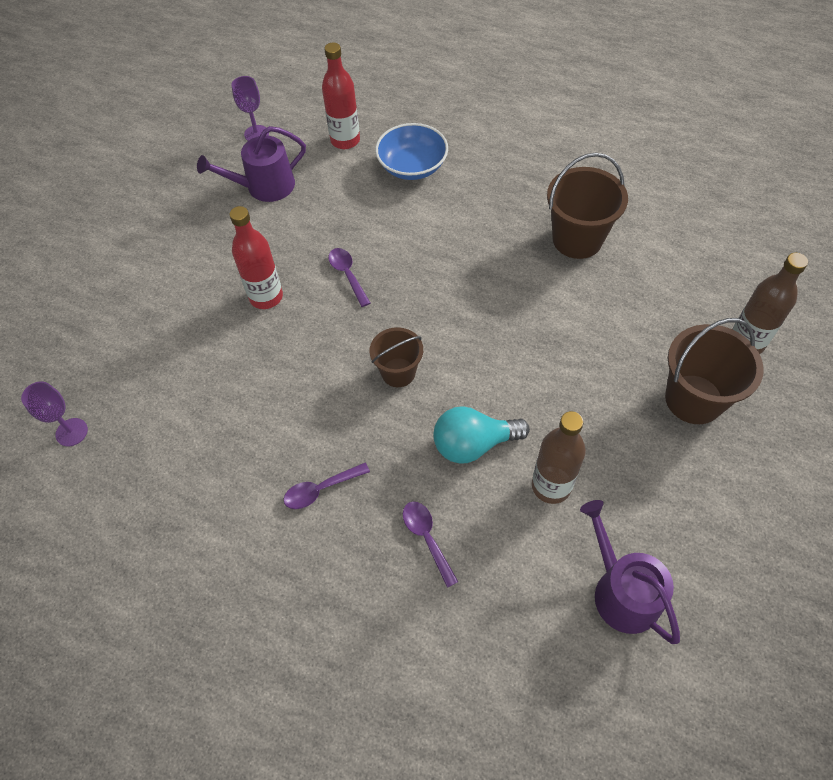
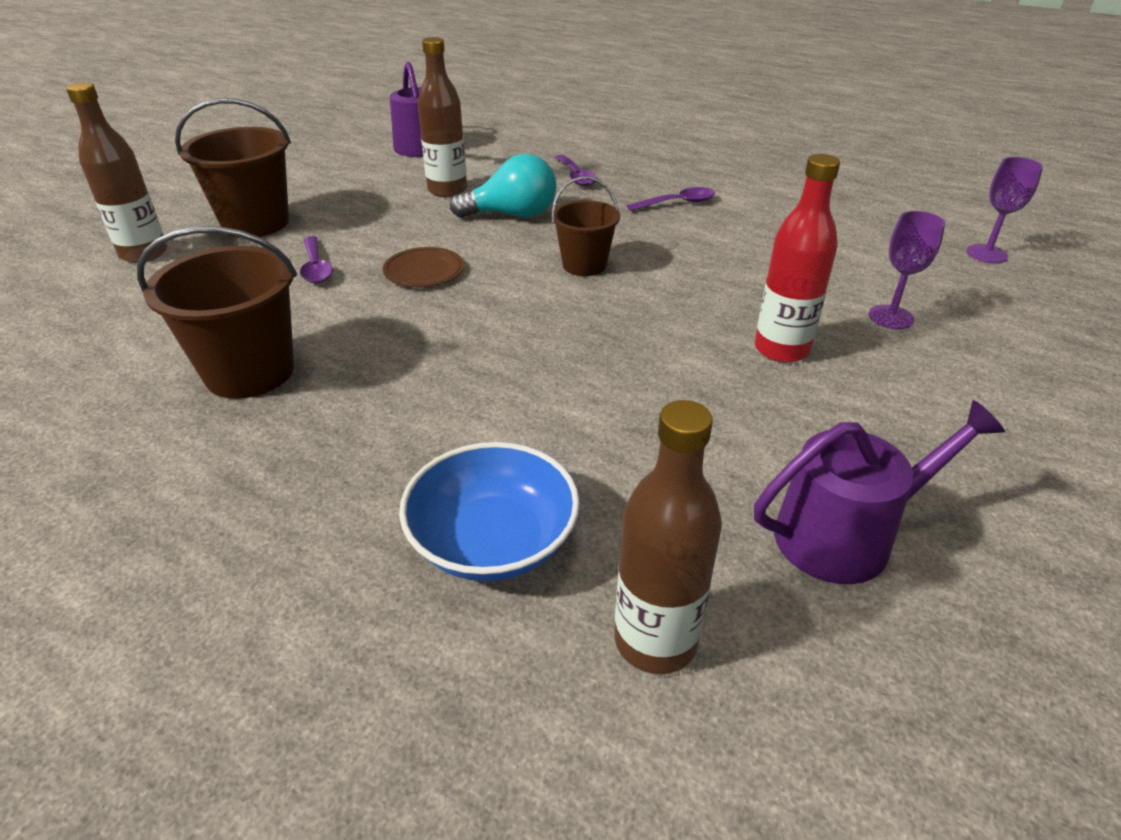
camera: 175 degrees left, 20 degrees down
(256, 134) = (926, 705): purple goblet -> purple goblet (890, 317)
(345, 140) = (655, 641): red bottle -> brown bottle
(347, 275) = (649, 363): purple spoon -> purple spoon (316, 267)
(518, 349) = (424, 271): none -> brown plate

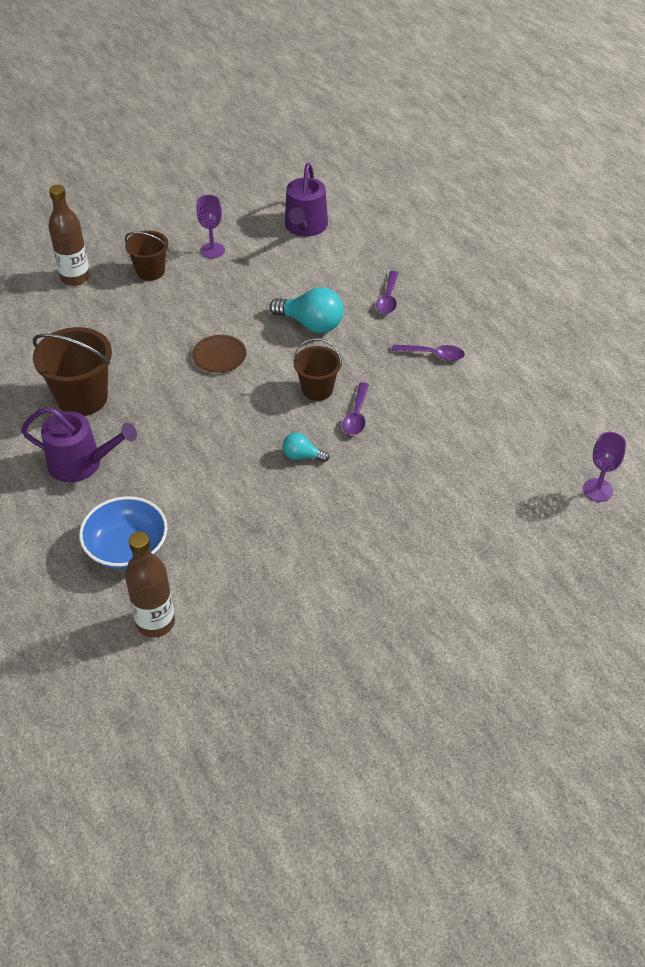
camera: 30 degrees right, 10 degrees up
(256, 223) = (150, 271): brown bucket -> brown bucket, size x0.62
(316, 267) = (161, 328): purple spoon -> purple spoon (356, 415)
(447, 190) = (288, 281): brown bottle -> none
(639, 331) = (302, 456): none -> turquoise light bulb
(781, 349) = (369, 504): red bottle -> none
(845, 535) = (282, 620): purple watering can -> purple watering can (81, 463)
(890, 317) = (463, 511): purple goblet -> purple goblet (212, 250)

